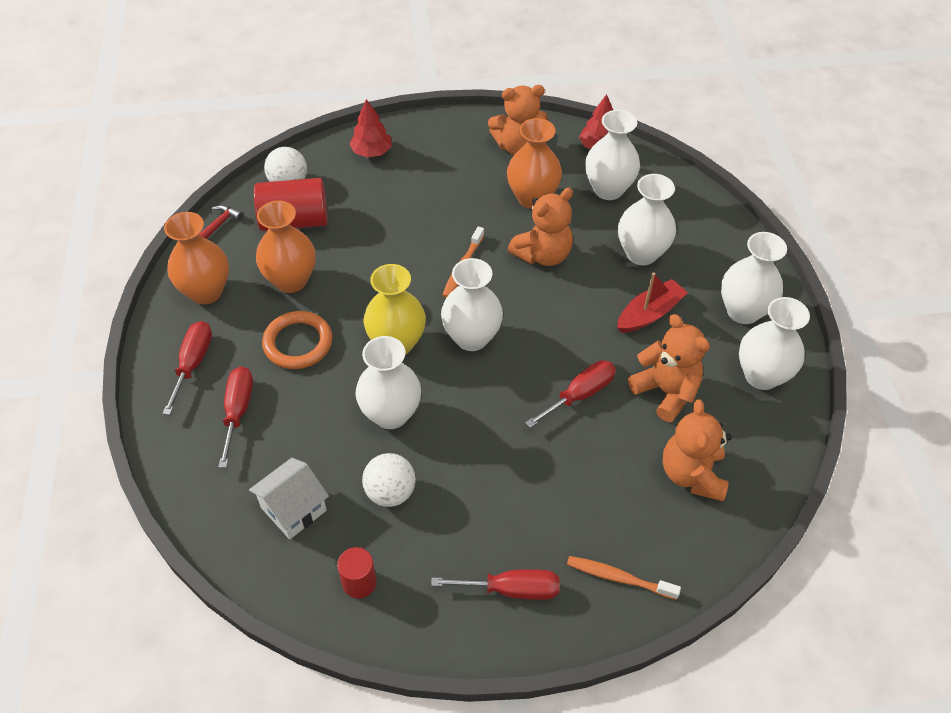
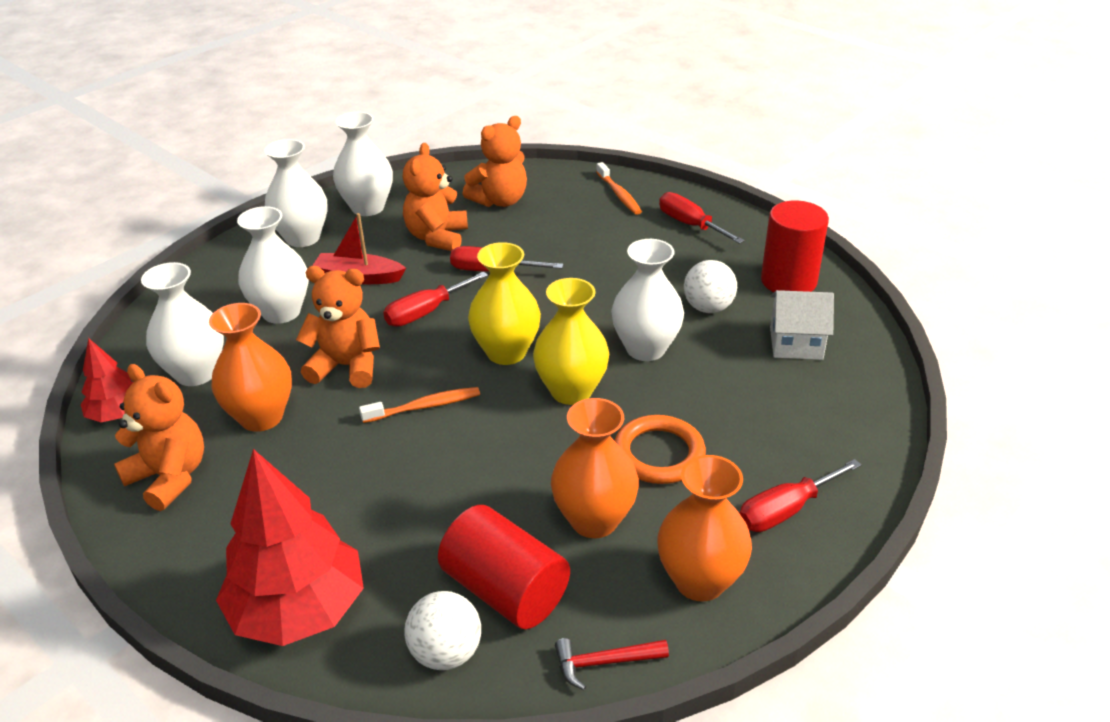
camera: 130 degrees left, 15 degrees down
(238, 411) = (777, 437): red screwdriver -> red screwdriver (426, 312)
(359, 582) = (788, 281): red cylinder -> red cylinder, size x1.77
(371, 152) = (298, 610): red tree -> red tree, size x1.88
(471, 337) = (506, 352): white vase -> yellow vase

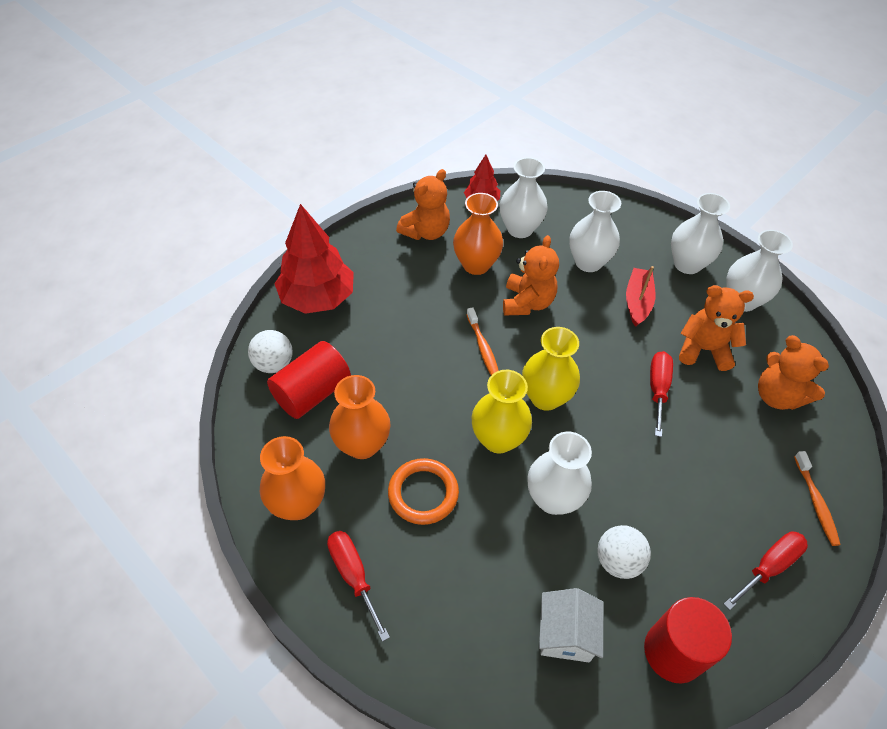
camera: 90 degrees right, 15 degrees up
(426, 312) = (594, 345): red screwdriver -> none
(604, 662) = (248, 441): red hammer -> none
(619, 194) = (815, 502): orange toothbrush -> orange toothbrush turned 75 degrees counterclockwise

